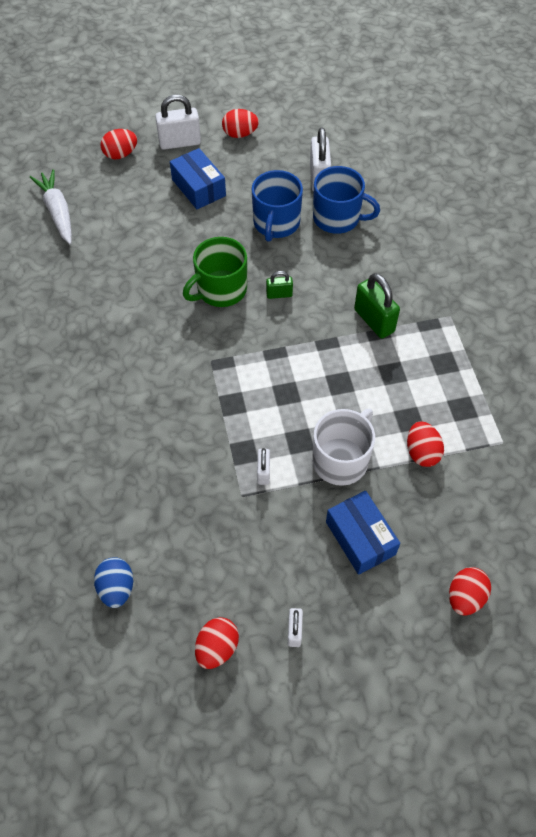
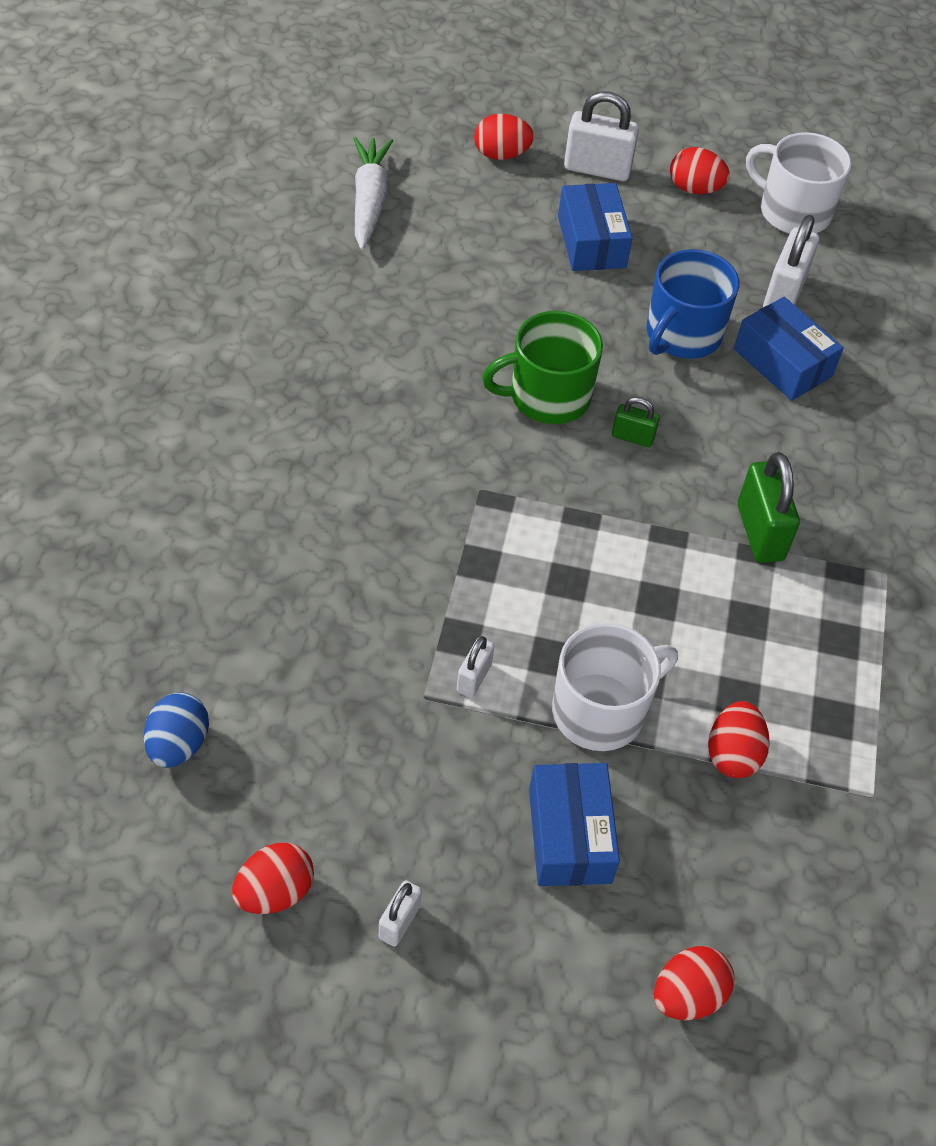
camera: 20 degrees right, 5 degrees down
(300, 127) = (792, 211): none -> white mug
(338, 218) = (782, 363): blue mug -> blue box

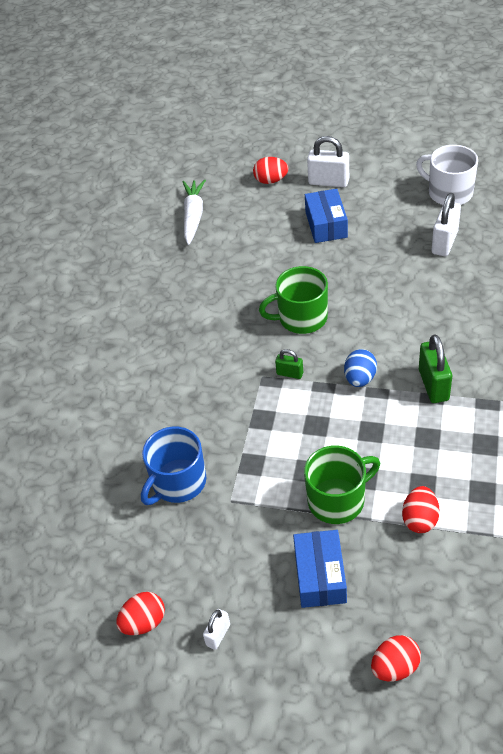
camera: 10 degrees right, 5 degrees down
(178, 744) = (86, 540): blue egg -> blue egg (360, 378)
(474, 678) = (260, 487): white padlock -> none
(601, 710) = (338, 500): white mug -> green mug
(632, 437) = (353, 336): green padlock -> green padlock (290, 373)
(682, 335) = (382, 273): blue mug -> blue mug (178, 482)
(694, 189) = (388, 186): red egg -> none
(782, 363) = (445, 283): blue box -> none

